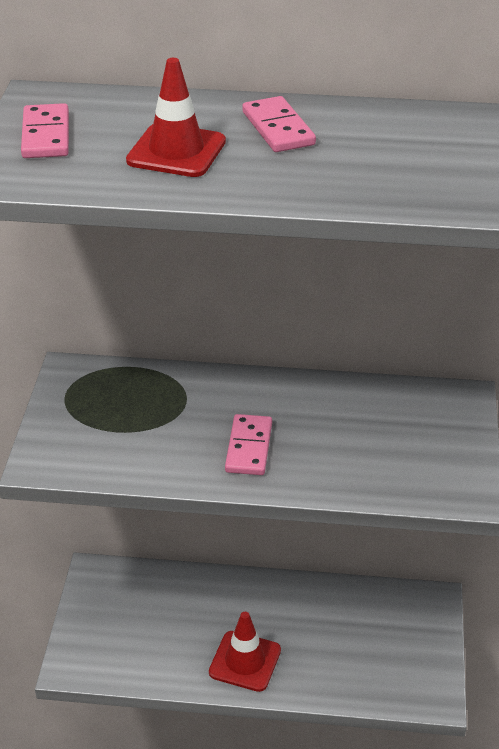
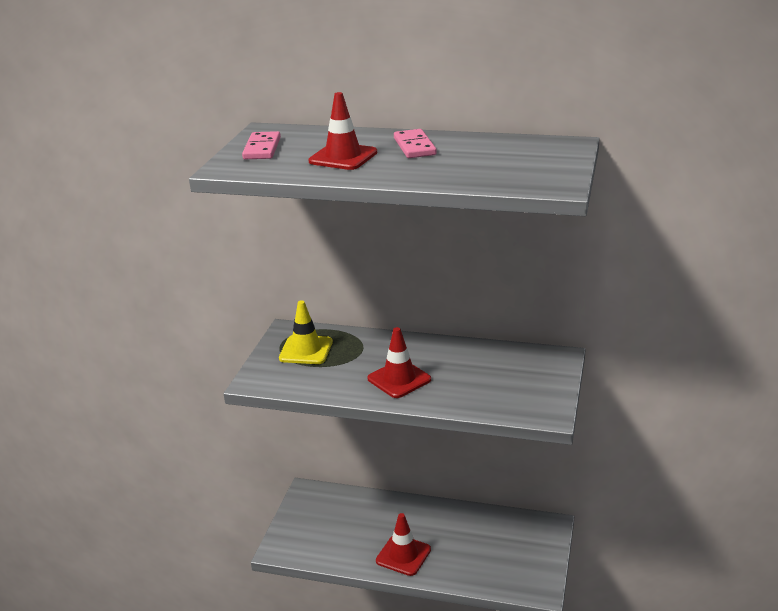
camera: 10 degrees right, 10 degrees down
(105, 405) = (306, 350): none -> yellow traffic cone
(249, 447) = (399, 379): pink domino -> red traffic cone

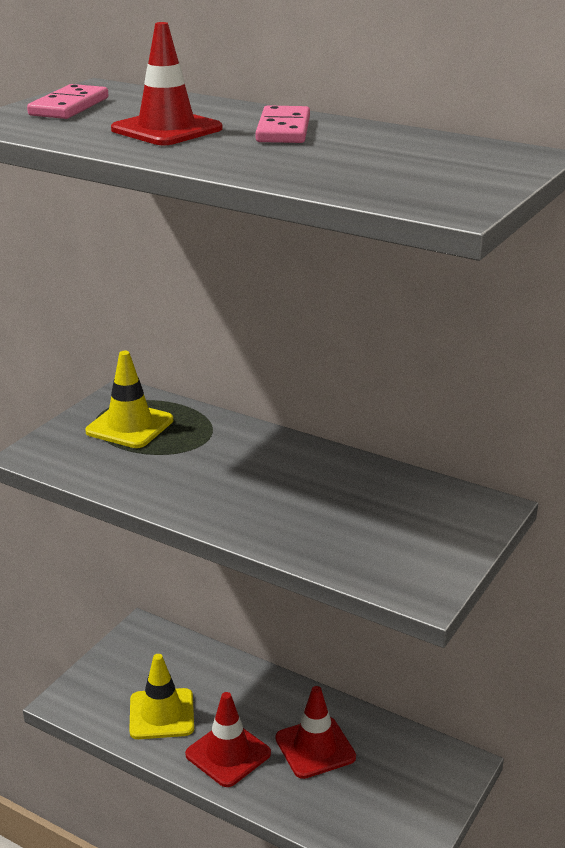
camera: 15 degrees right, 0 degrees up
(347, 541) = (161, 714): none -> yellow traffic cone
(399, 379) = (231, 492): red traffic cone -> red traffic cone (315, 748)

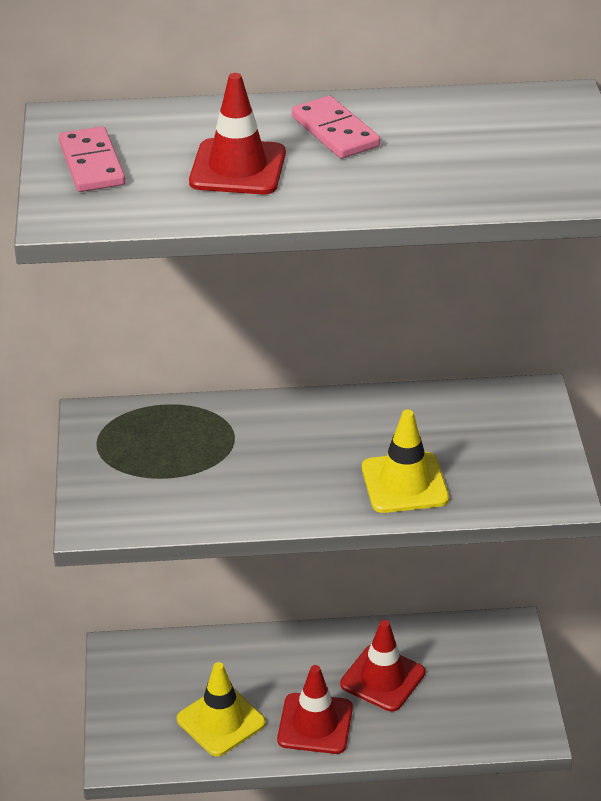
camera: 35 degrees left, 10 degrees up
(130, 426) = (145, 450): yellow traffic cone -> yellow traffic cone (404, 483)

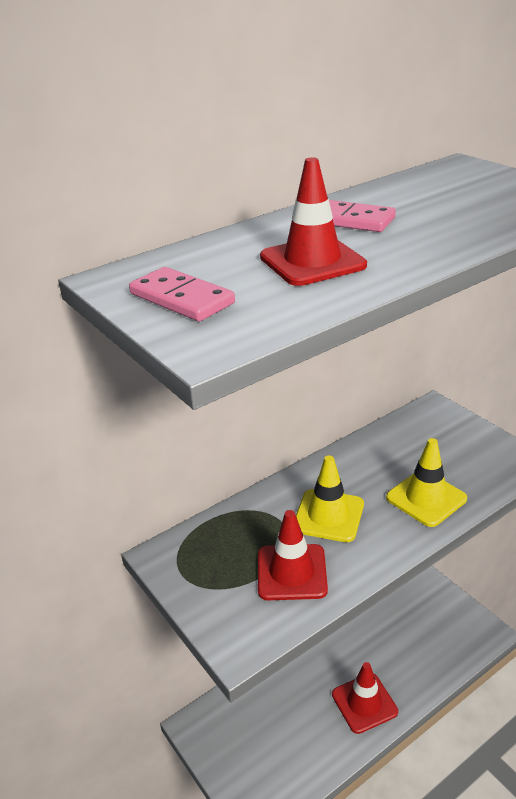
camera: 30 degrees left, 5 degrees down
(221, 721) = (304, 738): yellow traffic cone -> yellow traffic cone (328, 515)
(382, 678) = (376, 646): red traffic cone -> red traffic cone (291, 572)

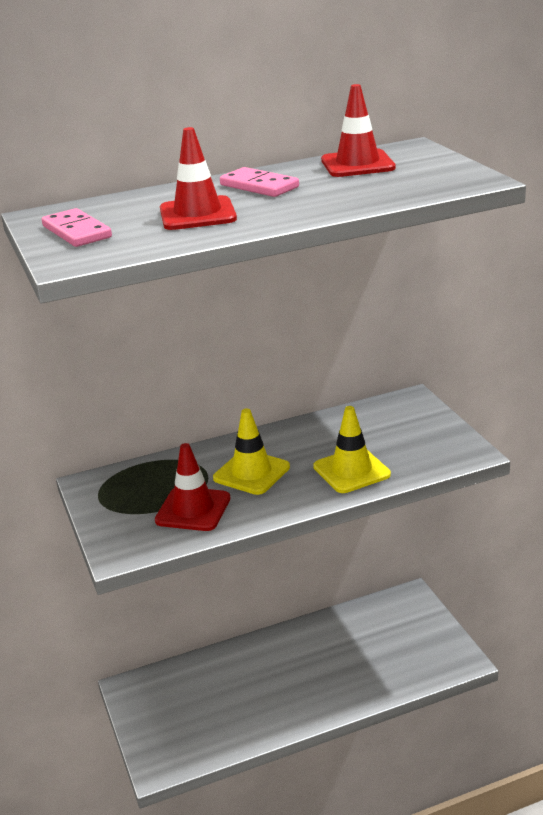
camera: 15 degrees right, 5 degrees down
(364, 703) = (301, 698): red traffic cone -> red traffic cone (357, 164)

